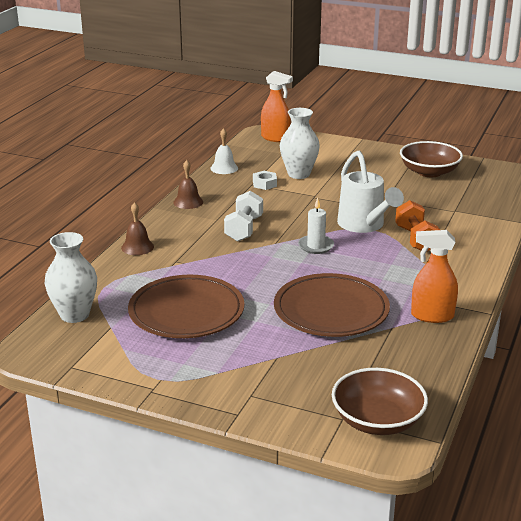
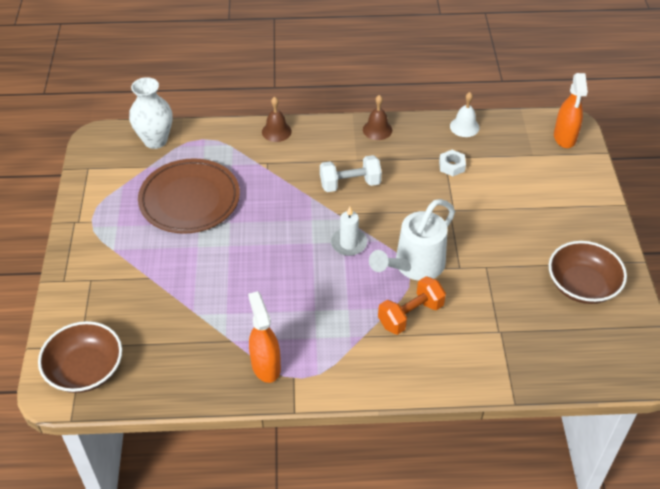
camera: 65 degrees right, 20 degrees up
(299, 174) = (492, 183): white vase -> none
(331, 311) = (238, 290): brown plate -> none

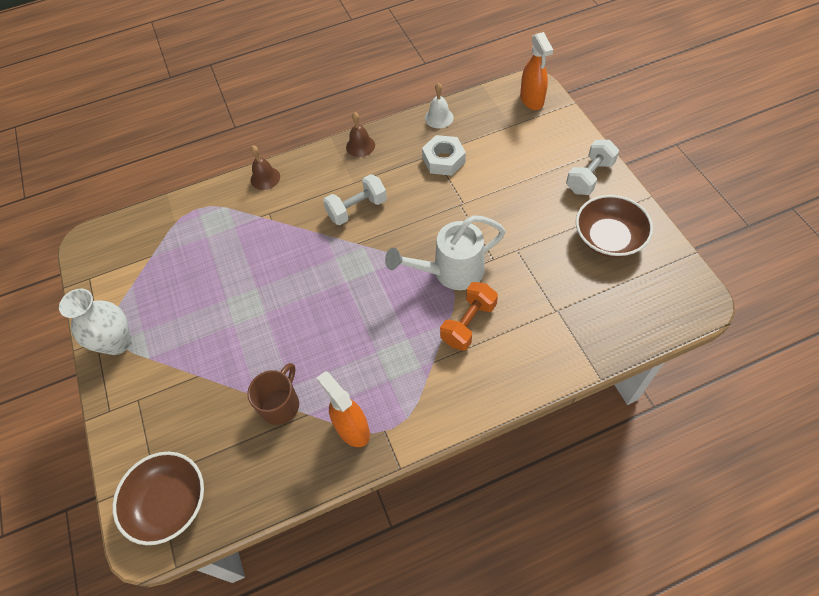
camera: 15 degrees left, 10 degrees up
(155, 140) = (148, 226): white vase -> white vase (117, 343)
(189, 200) = (207, 277): brown plate -> none
(211, 325) = (281, 404): none -> brown mug
(348, 243) = (380, 270): white candle -> none
(414, 266) = (451, 271): white watering can -> white watering can turned 45 degrees clockwise
(452, 166) = (443, 160): white nut -> white nut, size x1.56
(589, 225) = (589, 177): none -> white dumbbell

